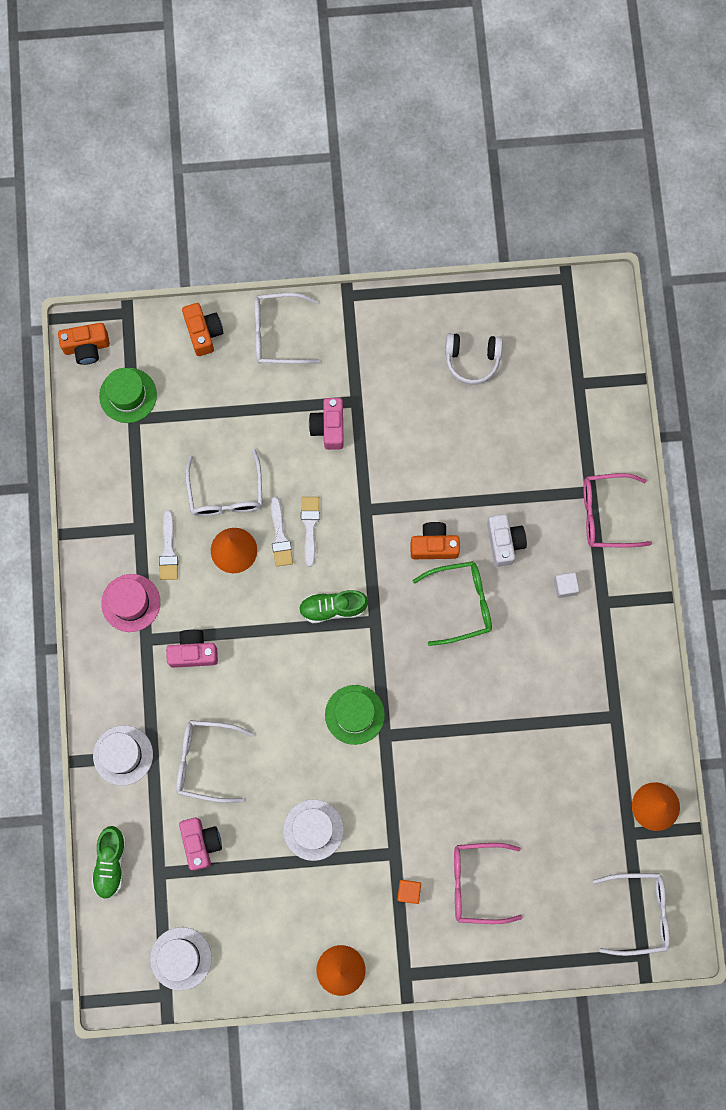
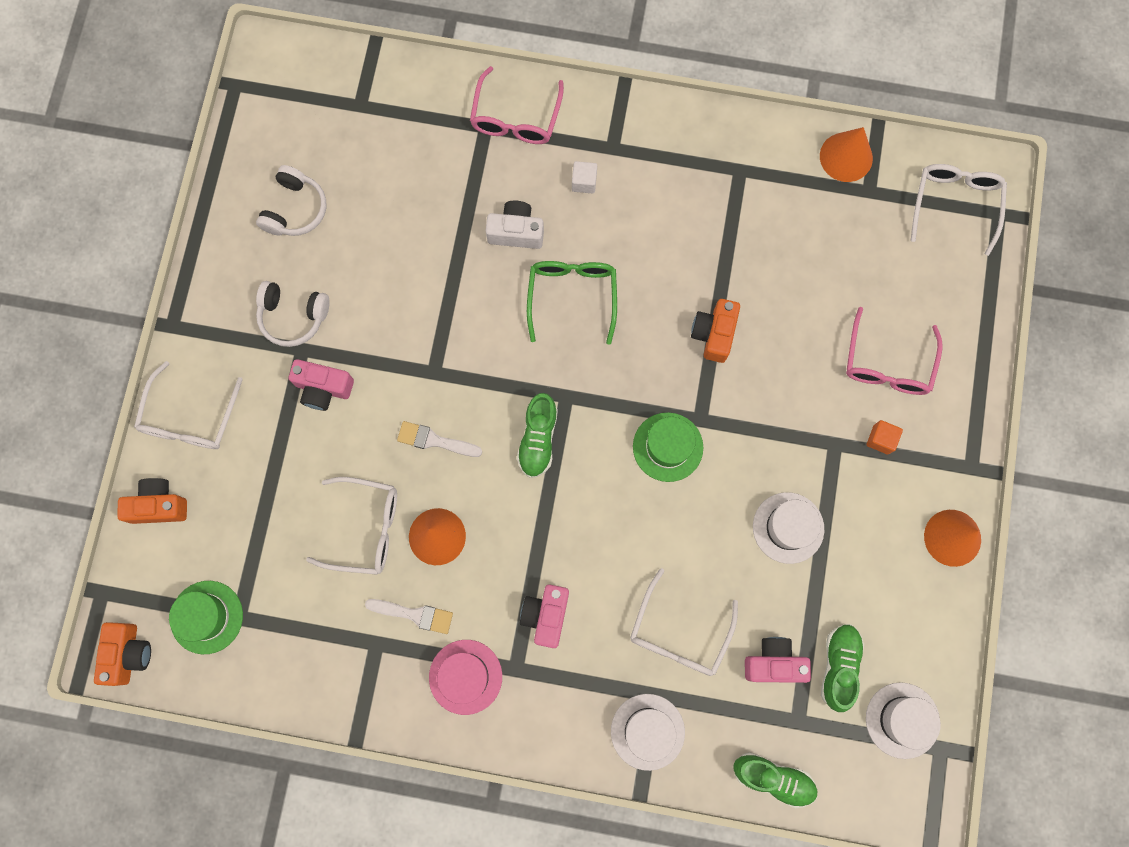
camera: 75 degrees left, 0 degrees up
(211, 896) = (838, 666): none -> green shoe
(280, 536) = (436, 478): white brush -> none
(381, 386) = (293, 316): none -> white headphones
(434, 545) = (497, 308): orange camera -> orange camera (714, 334)

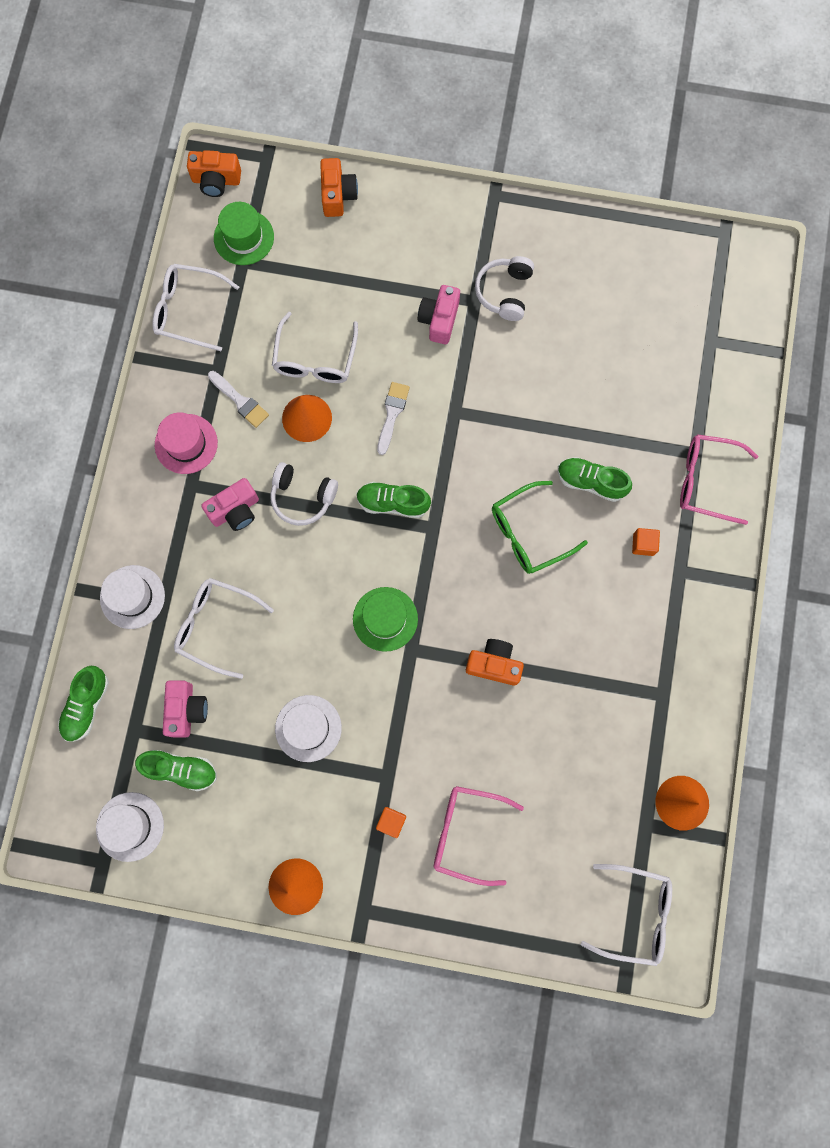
camera: 90 degrees right, 0 degrees up
(190, 418) = (412, 214): white glasses -> white glasses (188, 310)
(295, 209) = (605, 289): white headphones -> white headphones (302, 497)
(414, 614) = (240, 401): white brush -> white brush turned 60 degrees counterclockwise
(516, 232) = (590, 482): white camera -> green shoe
(546, 615) = (235, 510): pink camera -> pink camera turned 135 degrees clockwise
(572, 296) = (528, 533): green glasses -> green glasses turned 150 degrees clockwise
(584, 182) = (643, 544): white cube -> orange cube

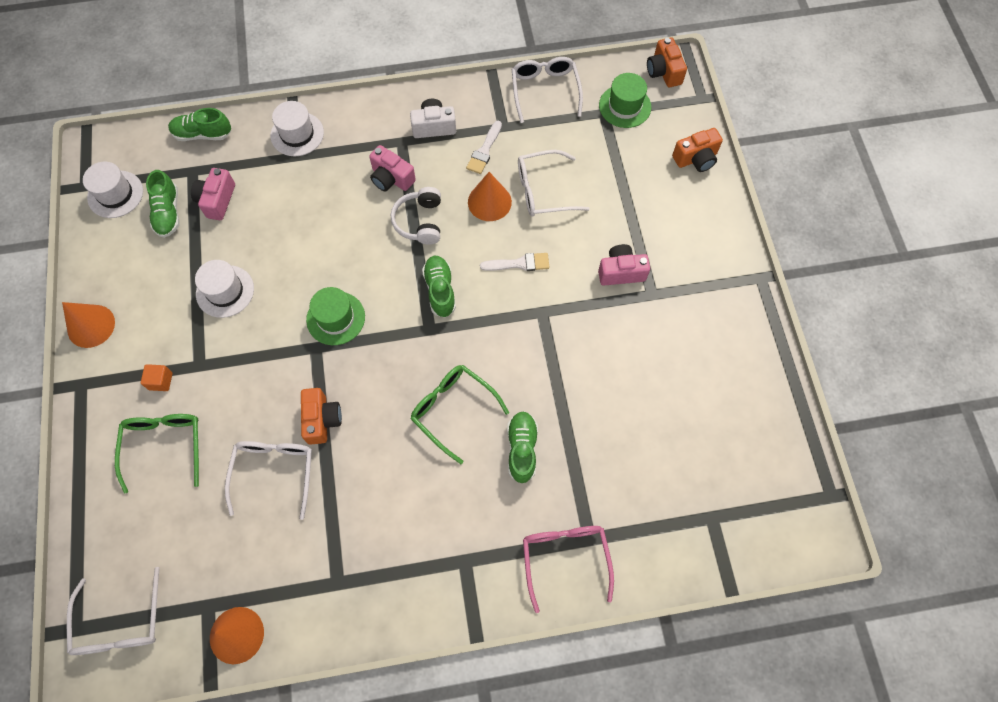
camera: 70 degrees right, 10 degrees down
(186, 444) = (434, 127): pink hat -> white camera
(186, 710) = (217, 200): pink camera -> pink camera turned 120 degrees clockwise
(216, 626) = (291, 197): white glasses -> white glasses (274, 472)
(466, 833) = (164, 446): pink glasses -> green glasses
(504, 292) = (672, 316): white headphones -> none
(643, 544) = (479, 517): orange cube -> none

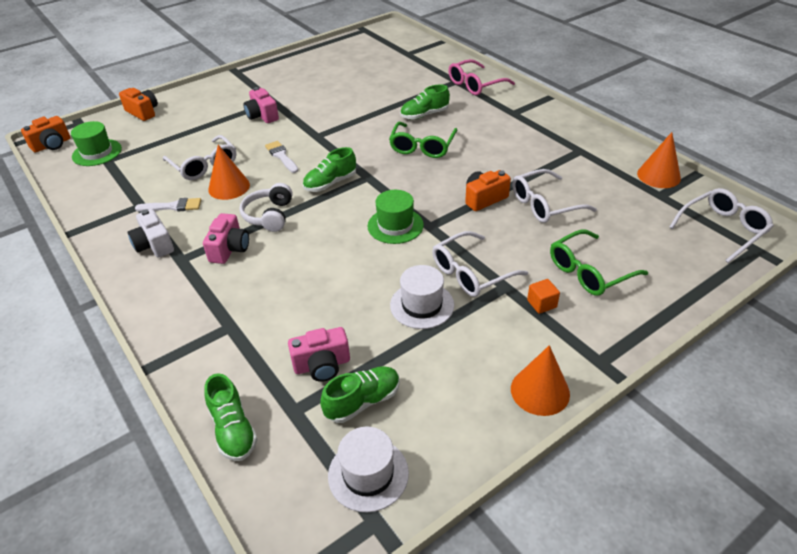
camera: 115 degrees left, 25 degrees down
(297, 134) = (199, 340): white hat -> none
(420, 221) = (269, 215): white headphones -> white headphones turned 120 degrees clockwise
(545, 90) = (88, 195): white glasses -> white glasses (471, 273)

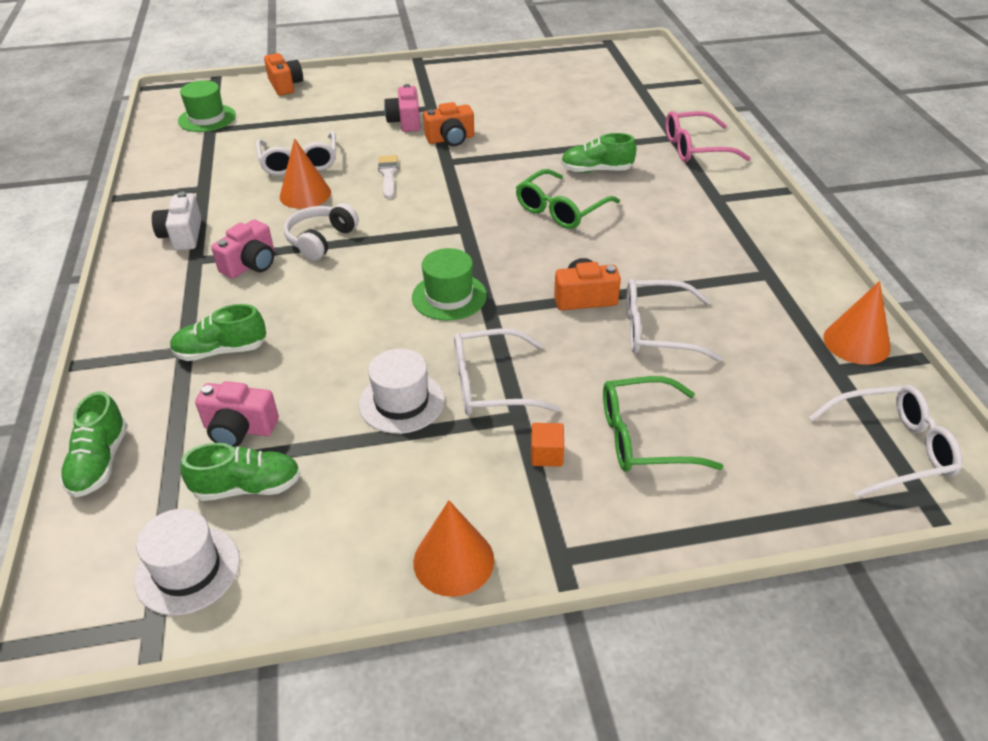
camera: 25 degrees right, 0 degrees up
(52, 145) = (172, 98): orange camera -> orange camera (451, 139)
(173, 206) = (233, 199): white brush -> none
(330, 183) = (416, 222): green shoe -> green shoe (221, 351)

